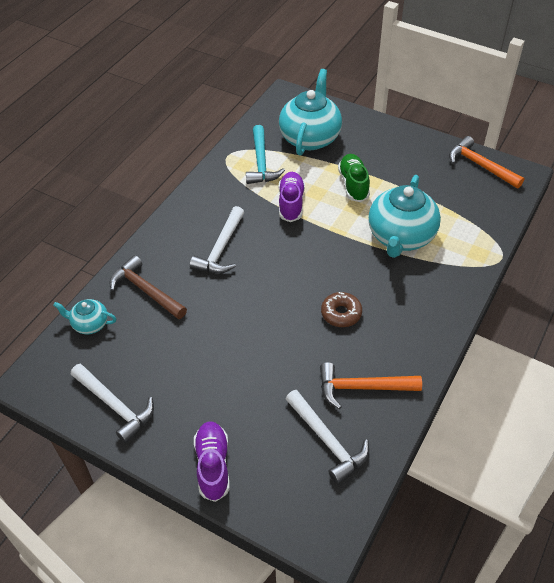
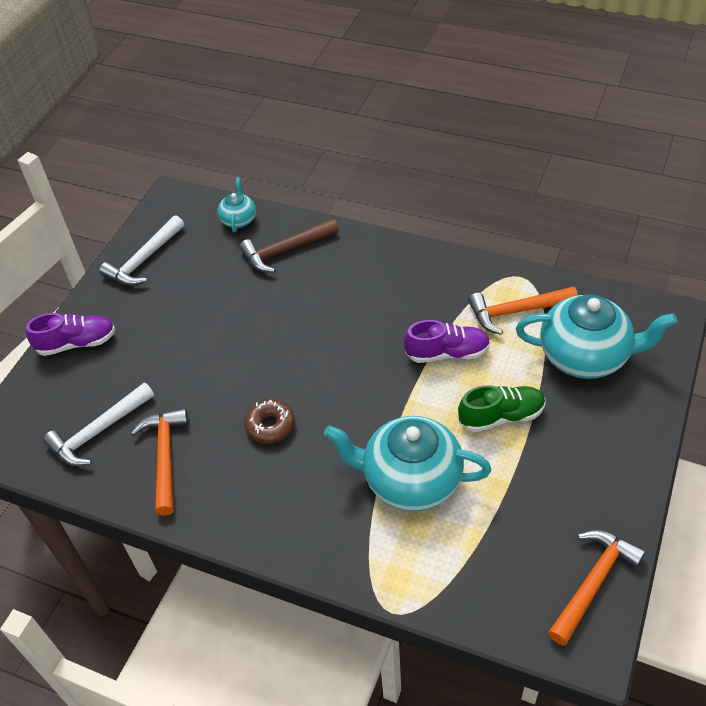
camera: 85 degrees right, 0 degrees up
(146, 291) = (286, 250): brown hammer -> brown hammer turned 150 degrees counterclockwise
(221, 249) = (356, 299): white hammer -> none
(261, 162) = (516, 311): turquoise hammer -> orange hammer

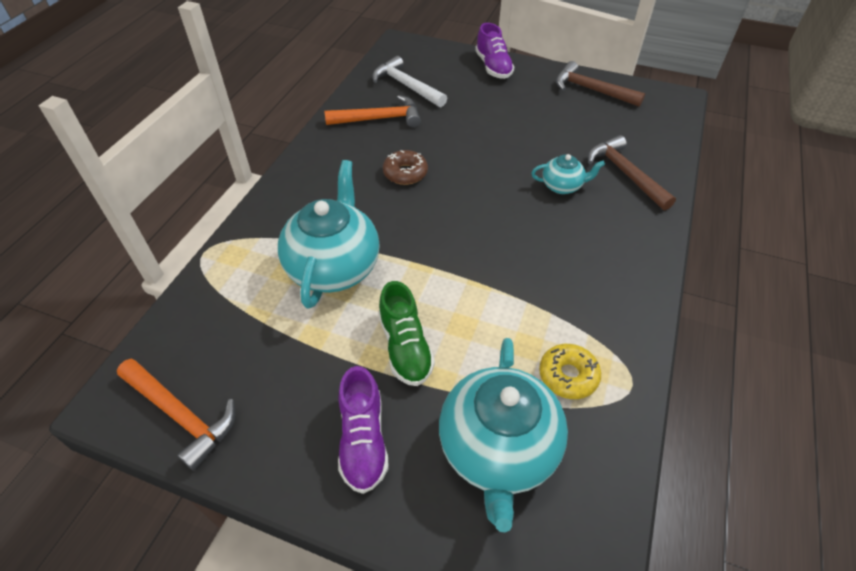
camera: 85 degrees right, 0 degrees up
(144, 260) = (591, 90): white hammer -> brown hammer
(239, 219) = (660, 140): turquoise teapot -> turquoise teapot (562, 186)
(447, 353) = (495, 302): purple shoe -> purple shoe (363, 440)
(516, 311) = (568, 375): orange hammer -> yellow donut

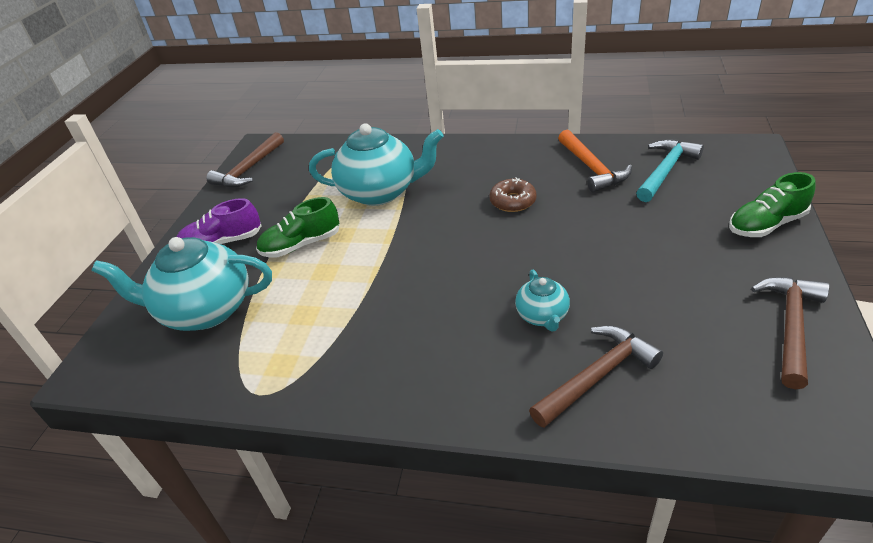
camera: 85 degrees right, 10 degrees down
(181, 415) = (249, 169): orange hammer -> brown hammer
(406, 86) = (665, 171): white hammer -> turquoise hammer
(493, 67) = (766, 225): purple shoe -> green shoe
(568, 375) = (271, 345): yellow donut -> none

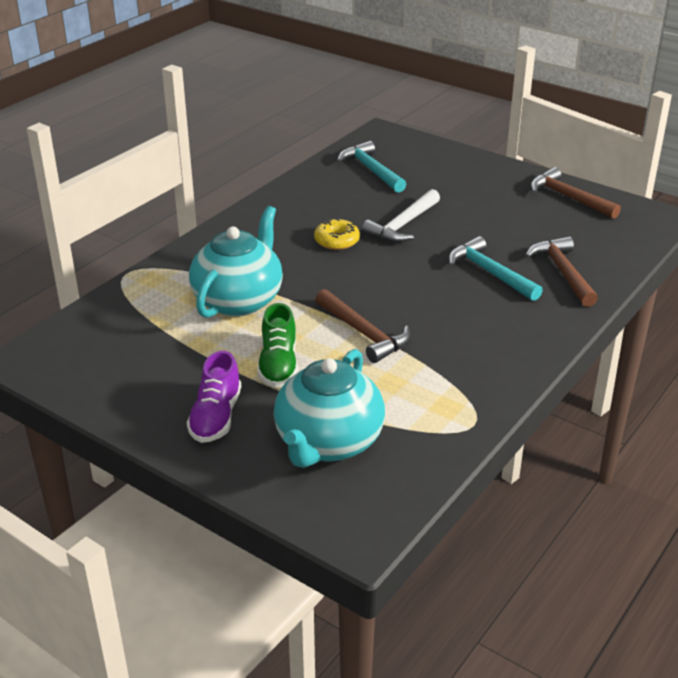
camera: 70 degrees left, 5 degrees down
(249, 169) = (73, 376): brown hammer -> brown hammer (363, 333)
(513, 201) = (336, 241): brown donut -> yellow donut
(542, 316) = (490, 273): turquoise teapot -> turquoise hammer
(580, 226) = (403, 225): none -> white hammer
(591, 168) = (331, 194): orange hammer -> none
(766, 225) = (471, 165): green shoe -> none

